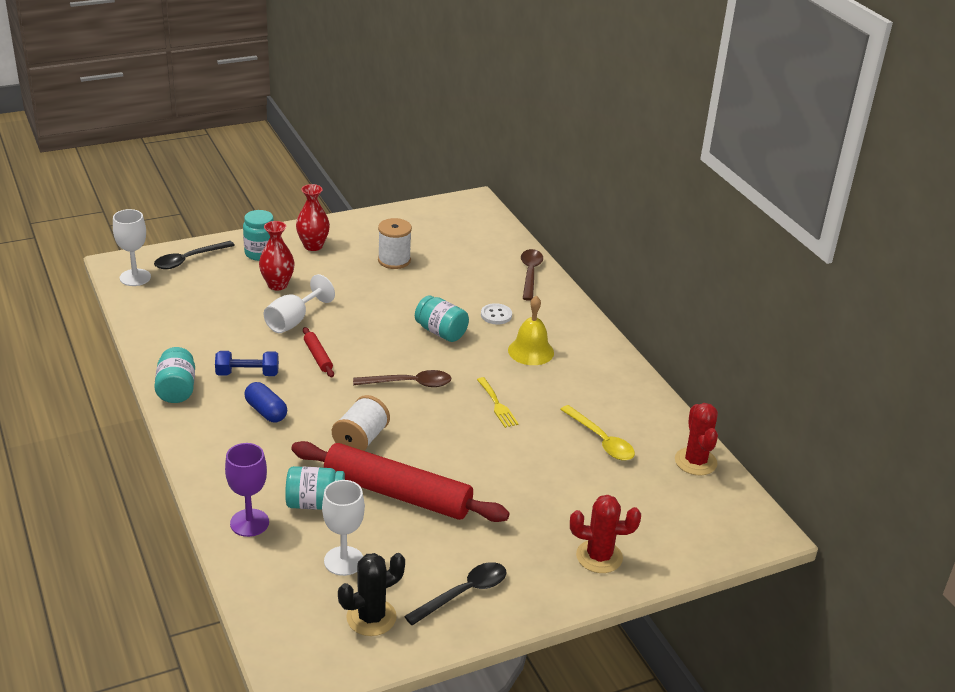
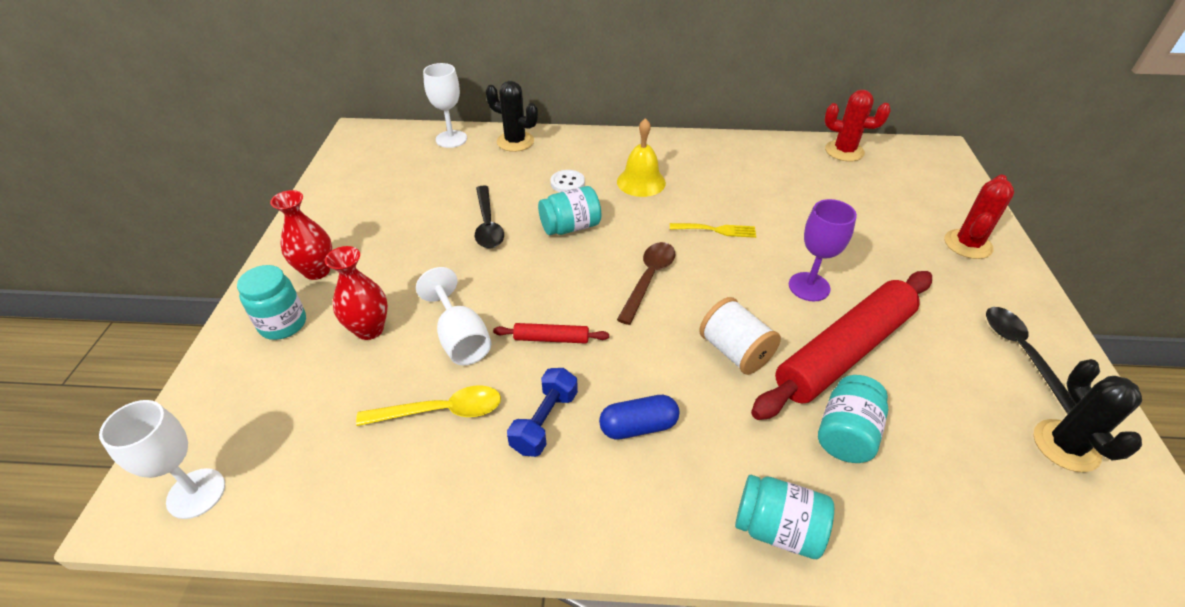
camera: 60 degrees left, 10 degrees up
(177, 389) = (532, 521): turquoise jar -> turquoise jar (777, 528)
(189, 260) = (218, 407): black spoon -> black spoon (487, 225)
(249, 523) = (873, 520): purple goblet -> purple goblet (809, 287)
(343, 561) = (961, 439): white goblet -> white goblet (451, 139)
(394, 260) = (410, 217): white spool -> none
(530, 274) = (515, 142): brown spoon -> black cactus
(601, 440) = (798, 188): yellow spoon -> yellow spoon (441, 411)

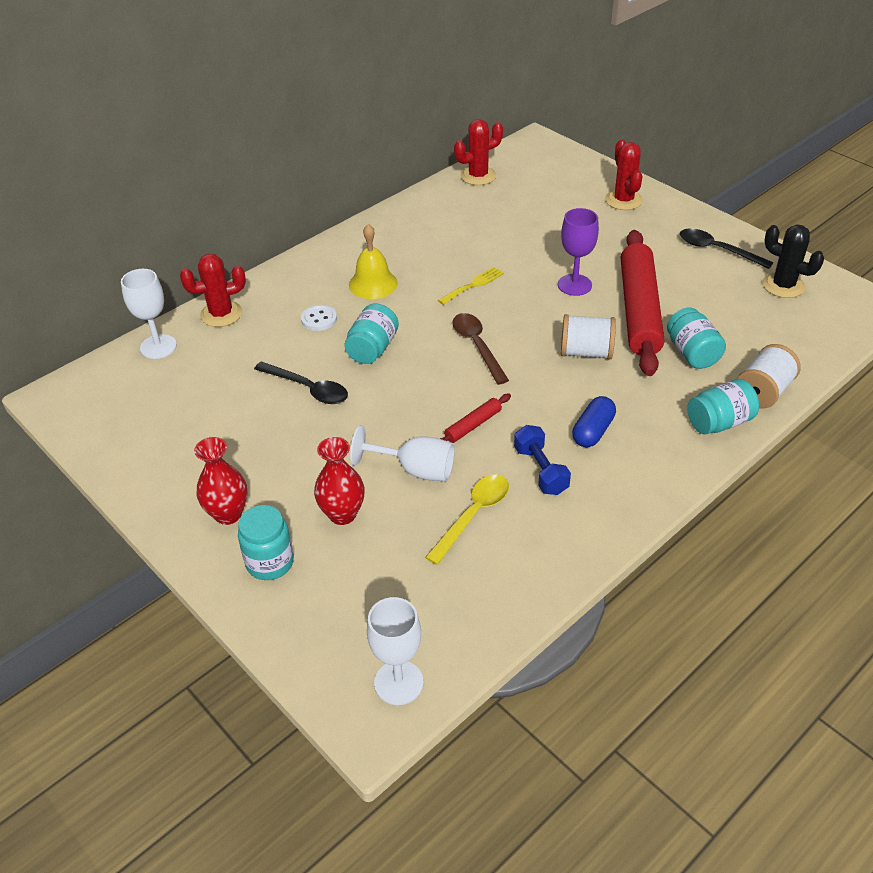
camera: 45 degrees left, 0 degrees up
(515, 142) = (221, 314): black cactus -> red cactus
(878, 541) = (763, 392): none -> white spool

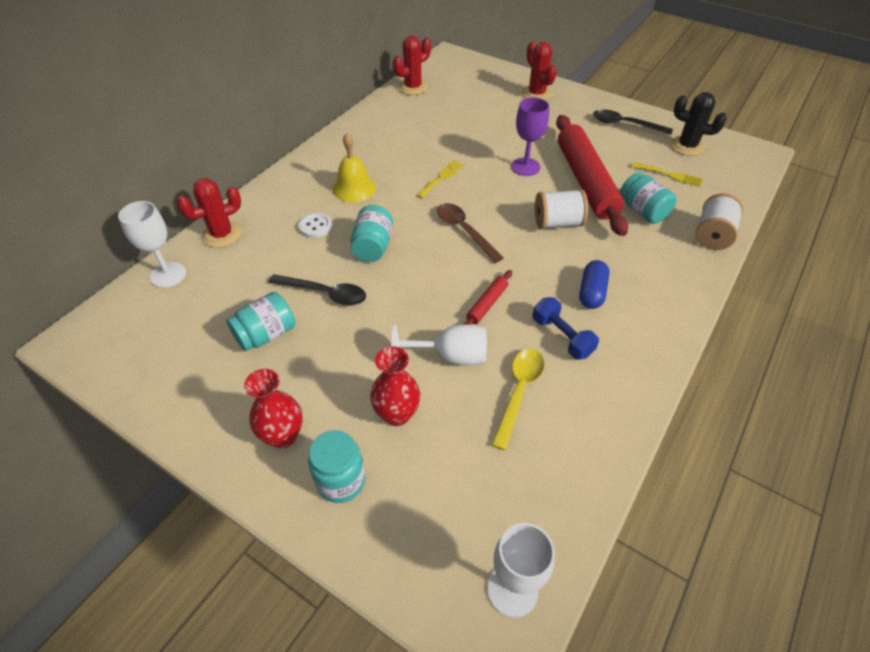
camera: 15 degrees left, 5 degrees up
(719, 422) = (690, 267): turquoise jar -> turquoise jar (266, 334)
(744, 316) = (669, 175): none -> yellow fork

